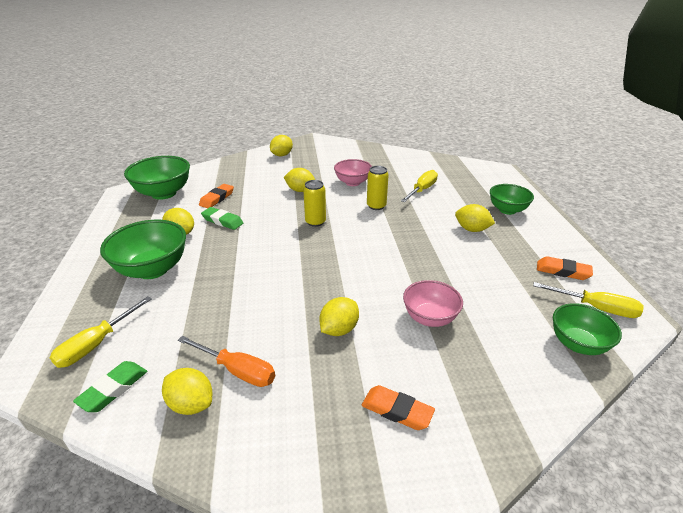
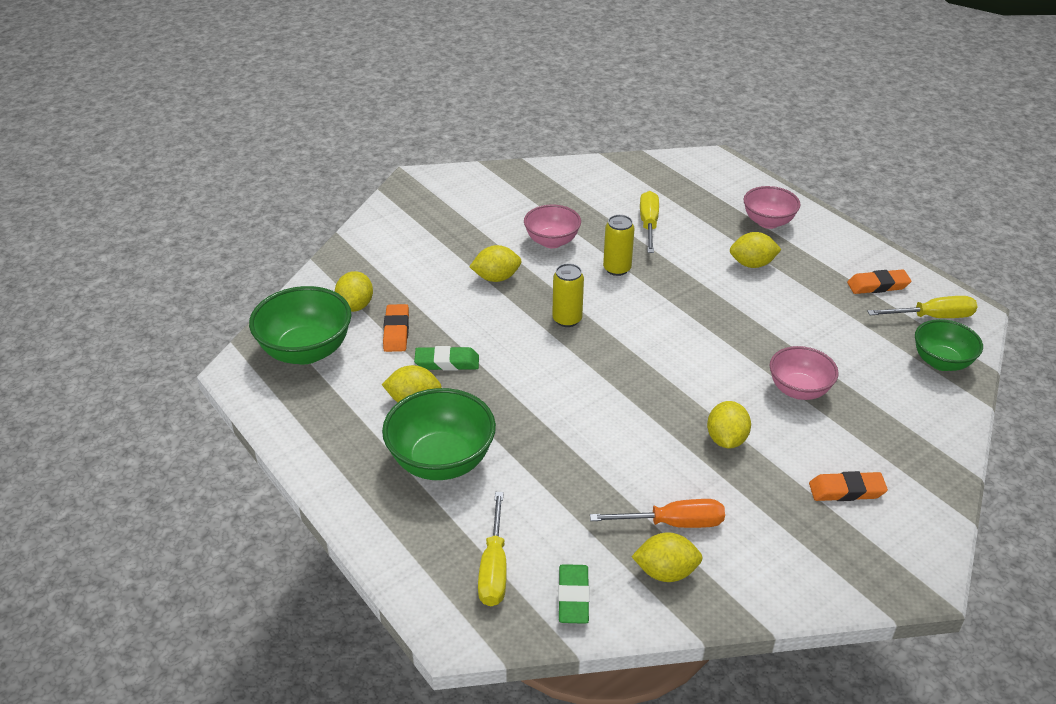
camera: 30 degrees left, 5 degrees up
(282, 155) = (402, 225): yellow lemon -> yellow lemon (355, 306)
(507, 210) = (768, 222): green bowl -> pink bowl

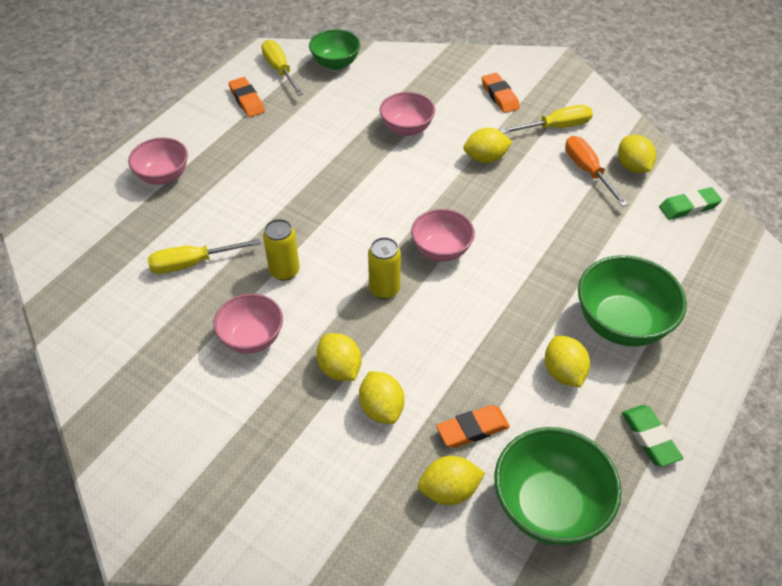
camera: 110 degrees left, 10 degrees up
(447, 362) = (496, 365): green eraser -> green eraser (650, 438)
(494, 568) = (698, 255): yellow screwdriver -> yellow screwdriver (556, 127)
(598, 366) = (441, 250): none -> pink bowl
(752, 264) = (241, 177): yellow lemon -> yellow lemon (381, 408)

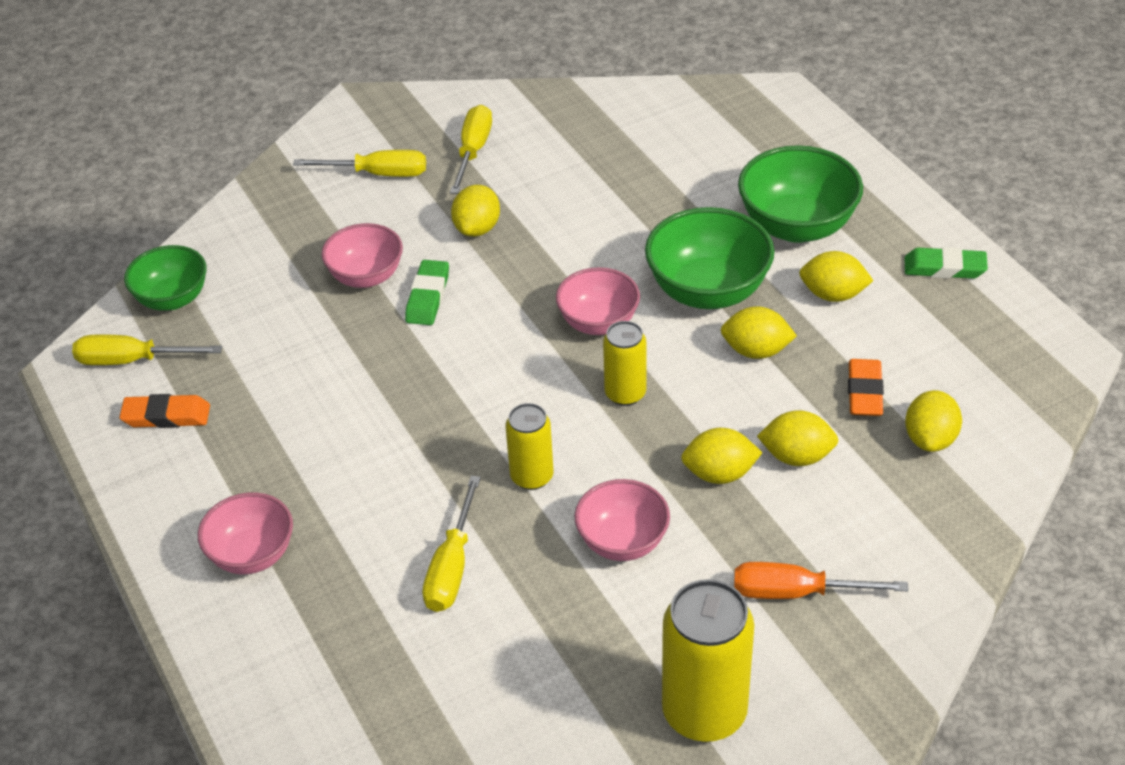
camera: 60 degrees left, 5 degrees down
(126, 437) = (704, 712): none -> yellow can
(500, 96) = (378, 174): orange eraser -> yellow screwdriver
(549, 506) = (984, 371): green bowl -> green bowl (708, 291)
(587, 171) = (564, 157): orange screwdriver -> orange screwdriver (796, 592)
(632, 167) = (584, 121): yellow lemon -> yellow lemon (756, 351)
(689, 207) = (673, 109): green eraser -> green eraser (428, 297)

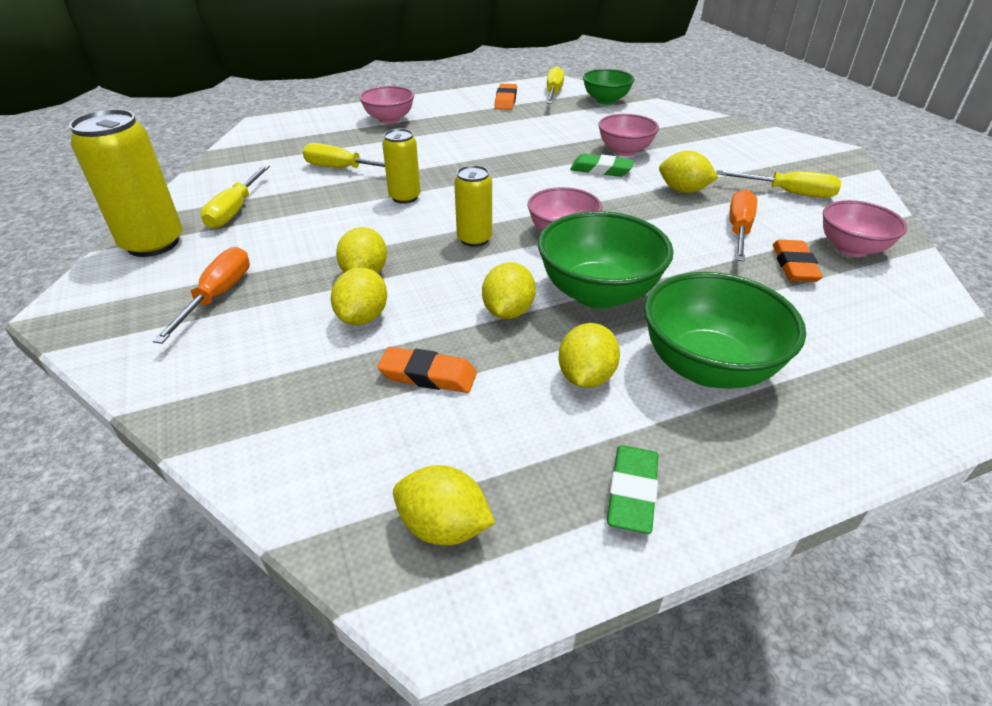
camera: 95 degrees right, 5 degrees down
(378, 174) = (746, 157): yellow screwdriver -> yellow screwdriver (235, 210)
(564, 193) = (739, 230): none -> orange screwdriver
(622, 542) = (323, 226): pink bowl -> pink bowl (851, 248)
(626, 164) = (794, 266): none -> orange eraser
(930, 439) = (340, 413): yellow lemon -> yellow lemon (444, 527)

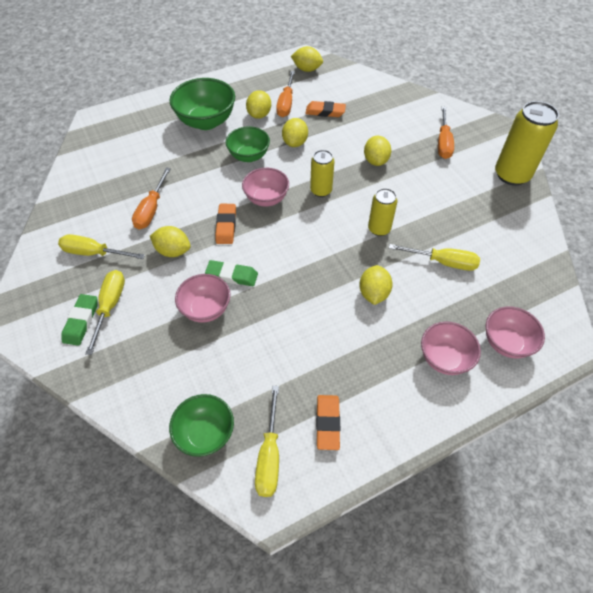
camera: 175 degrees right, 15 degrees up
(235, 210) = (487, 207): yellow screwdriver -> yellow screwdriver (110, 306)
(363, 317) = (364, 136): yellow lemon -> yellow lemon (373, 293)
(519, 404) = (286, 103): none -> orange screwdriver
(598, 293) = (249, 156): green bowl -> green bowl, size x0.65
(632, 492) = (247, 80): green eraser -> green eraser (81, 321)
(794, 266) = (134, 181): orange eraser -> orange eraser (226, 226)
(851, 248) = (90, 197): pink bowl -> pink bowl (506, 343)

